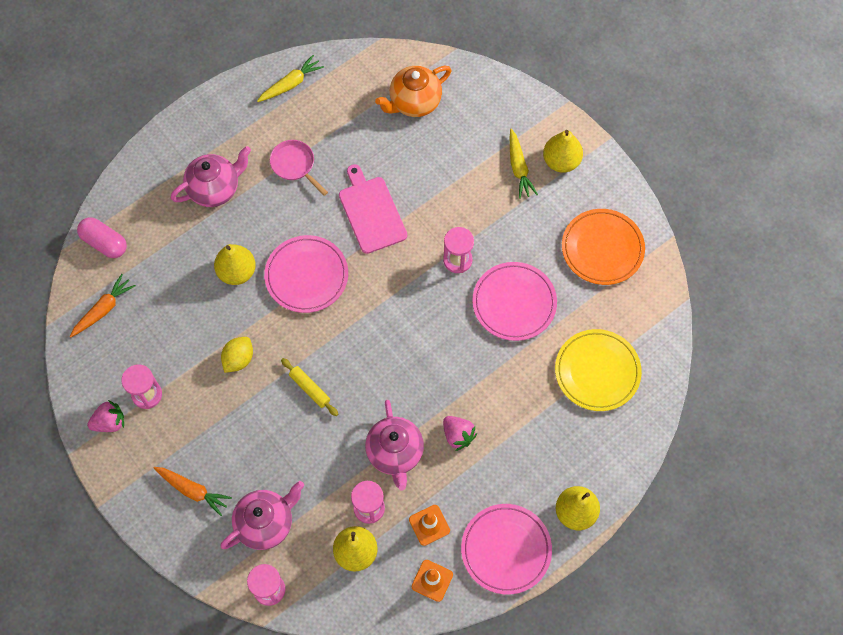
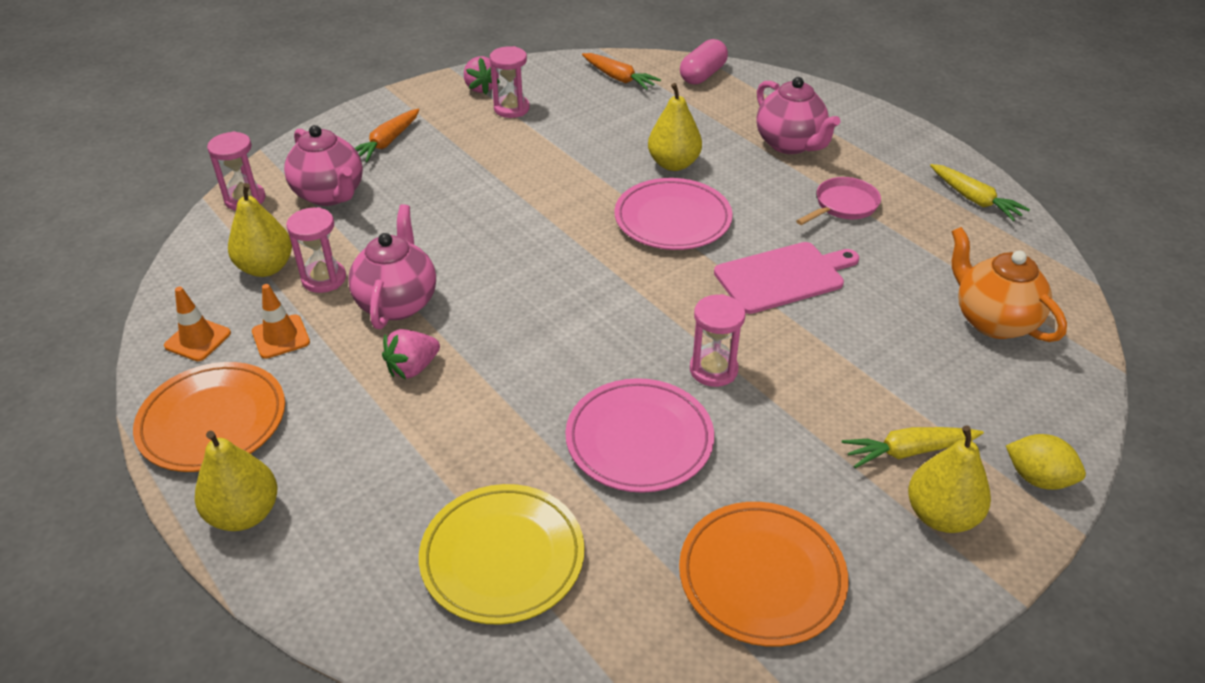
camera: 90 degrees right, 25 degrees down
(238, 359) = (552, 169): yellow lemon -> yellow lemon (1038, 478)
(310, 388) = (506, 225): yellow rolling pin -> none
(395, 453) = (398, 302): pink teapot -> pink teapot turned 105 degrees clockwise
(506, 549) = (213, 421): pink plate -> orange plate

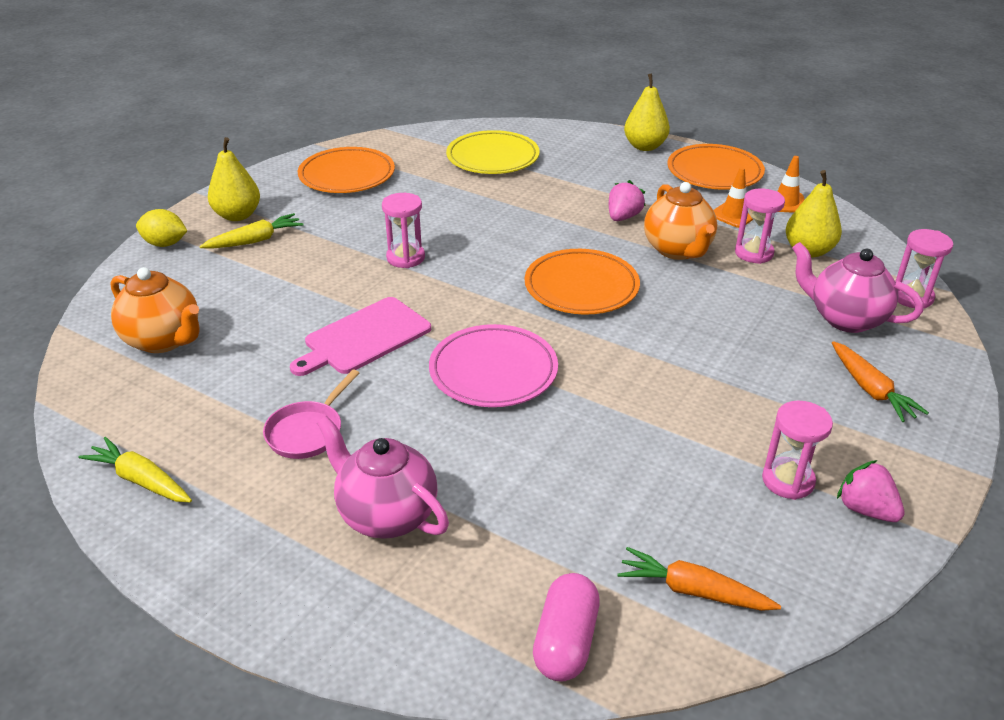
camera: 160 degrees right, 5 degrees down
(387, 142) = (871, 389): orange carrot -> orange carrot turned 150 degrees clockwise
(398, 302) = (678, 250): pink teapot -> orange teapot
(538, 282) = (581, 287): none -> orange plate
(639, 439) = (442, 213): pink plate -> none
(673, 164) = (526, 442): yellow pear -> none

